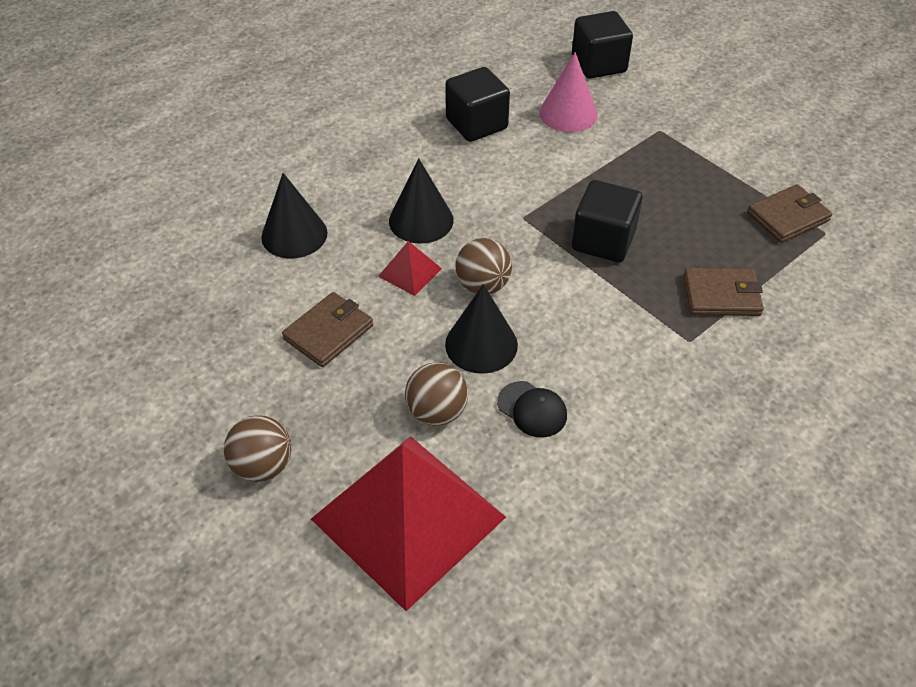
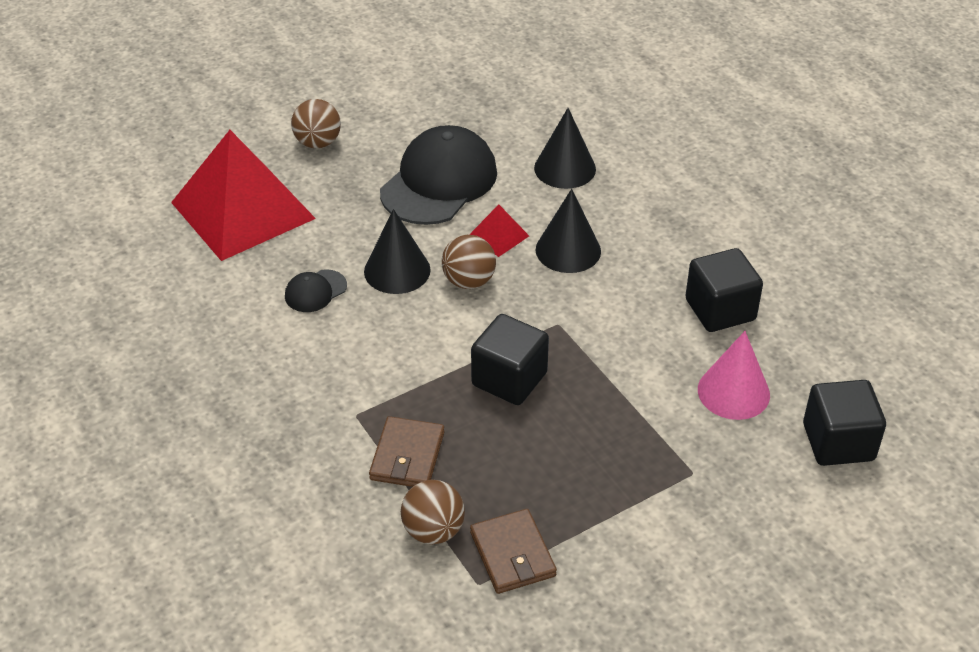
camera: 100 degrees right, 5 degrees down
(328, 332) = (439, 182): brown wallet -> black cap
(437, 412) = (333, 235): brown ball -> brown ball (433, 530)

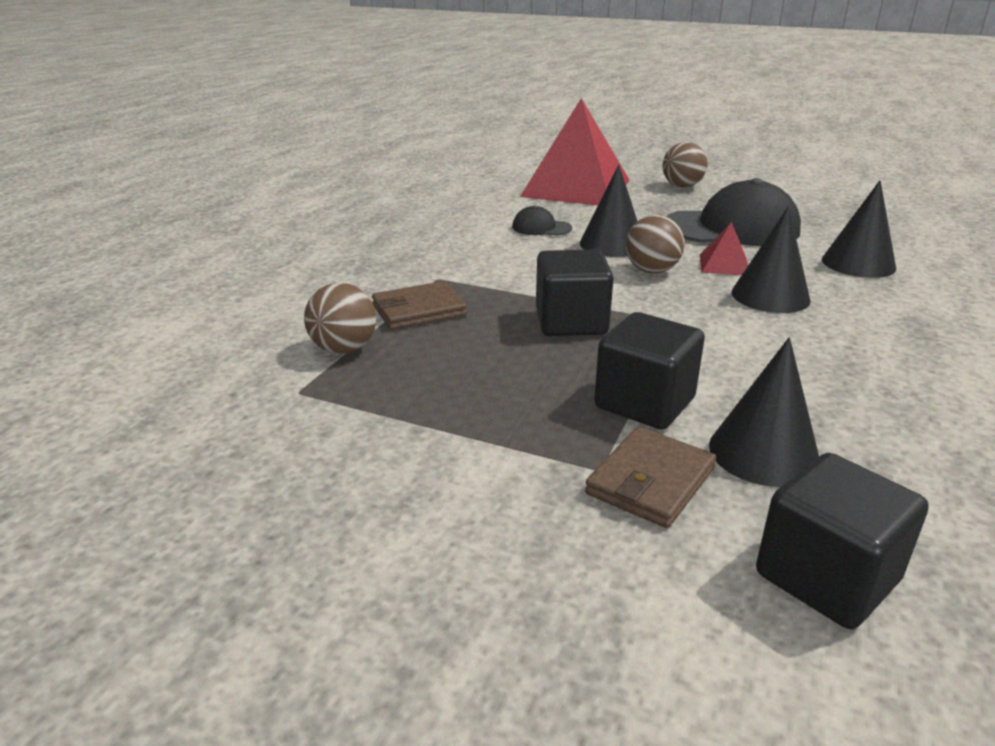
camera: 55 degrees right, 15 degrees down
(512, 554) = (353, 396): brown wallet -> brown wallet (650, 481)
(720, 310) = (863, 399): black cube -> black cube (644, 403)
(733, 392) = (763, 452): pink cone -> black cone

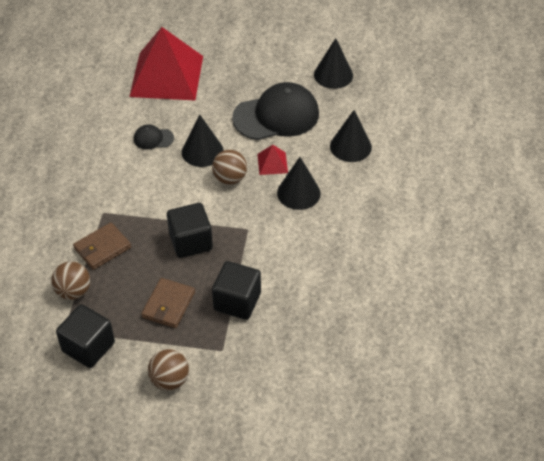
camera: 15 degrees left, 20 degrees up
(650, 481) = (244, 353): brown wallet -> brown wallet (168, 305)
(682, 186) = (241, 59): brown ball -> brown ball (169, 380)
(763, 452) = (292, 324): black cone -> black cone (333, 75)
(826, 577) = (314, 388): black cube -> black cube (88, 347)

